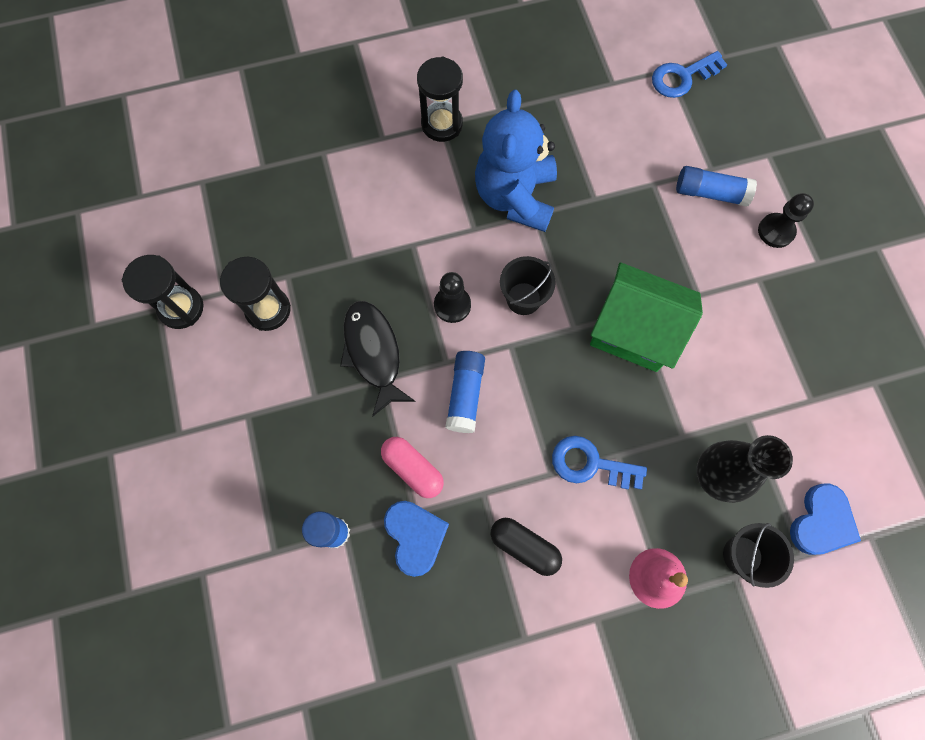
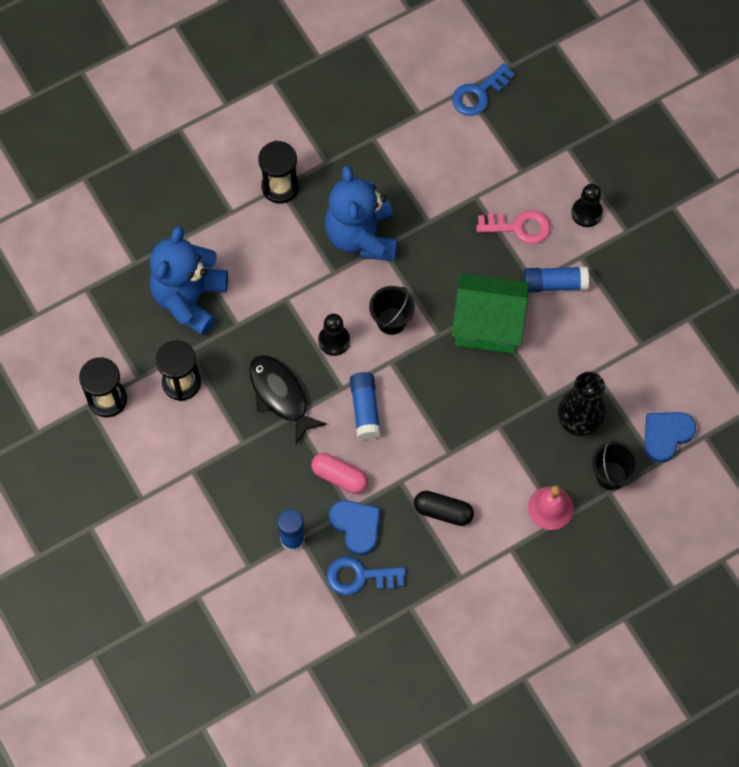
camera: 15 degrees left, 5 degrees down
(307, 219) = (189, 298): none -> blue teddy bear
(590, 464) = (478, 437): blue key -> blue key (359, 576)
(694, 229) = (519, 227): none -> pink key
(710, 193) = (525, 193): blue glue stick -> blue glue stick (554, 284)
(821, 522) = (666, 435): blue heart -> blue heart turned 150 degrees counterclockwise

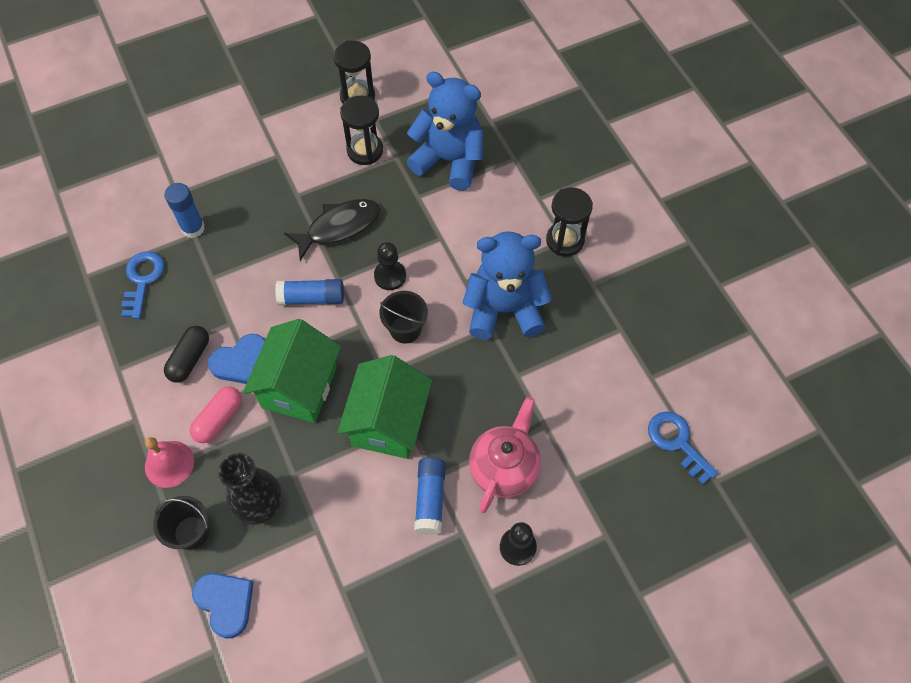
camera: 95 degrees right, 5 degrees down
(339, 477) = (246, 271): pink capsule -> pink capsule (219, 419)
(356, 526) = (193, 281): blue heart -> blue heart (241, 361)
(461, 406) = (299, 387): none -> green house
(519, 227) = (504, 468): pink key -> pink teapot

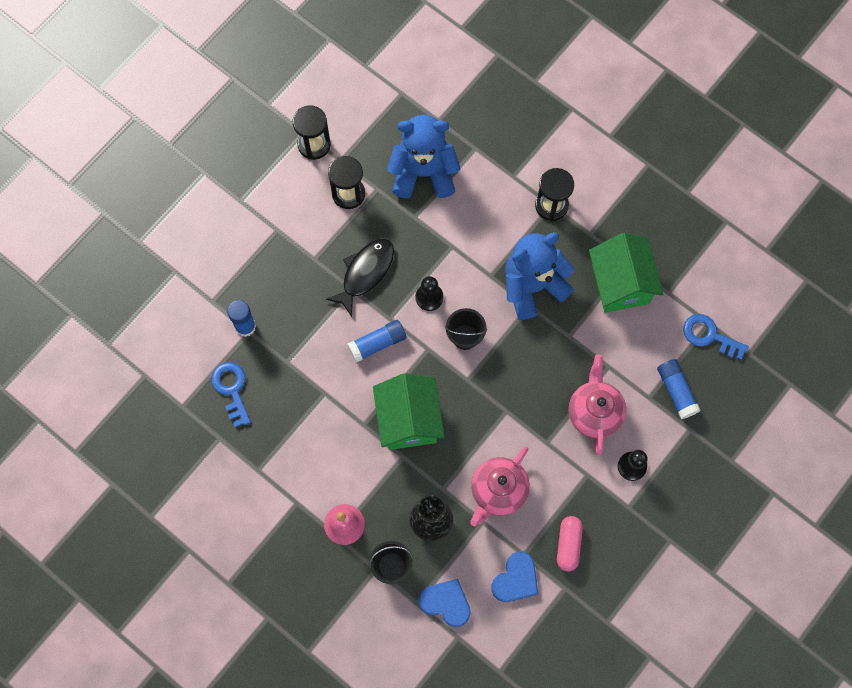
camera: 25 degrees left, 10 degrees up
(189, 359) = (310, 437): black capsule -> none
(219, 419) = (361, 473): pink capsule -> pink capsule (568, 545)
(241, 361) = (352, 420): blue heart -> blue heart (516, 579)
(352, 505) = (498, 491): none -> pink teapot
(388, 422) = (491, 417): green house -> green house (620, 284)
(430, 499) = (552, 461): blue glue stick -> blue glue stick (676, 391)

